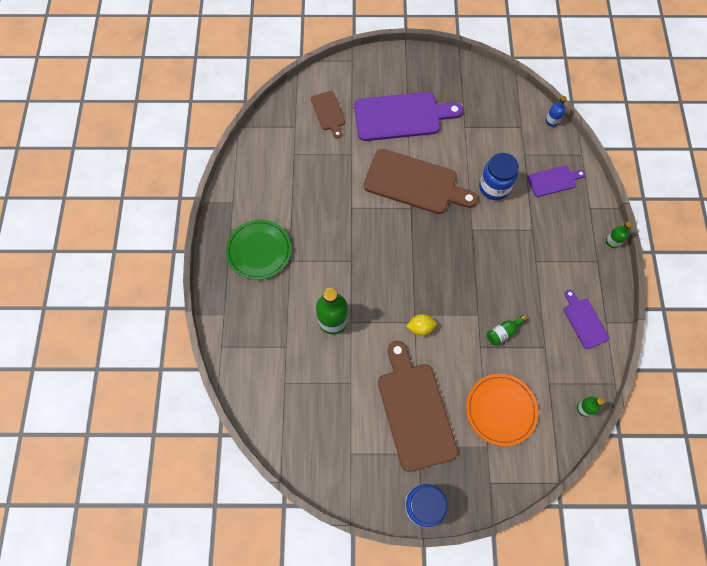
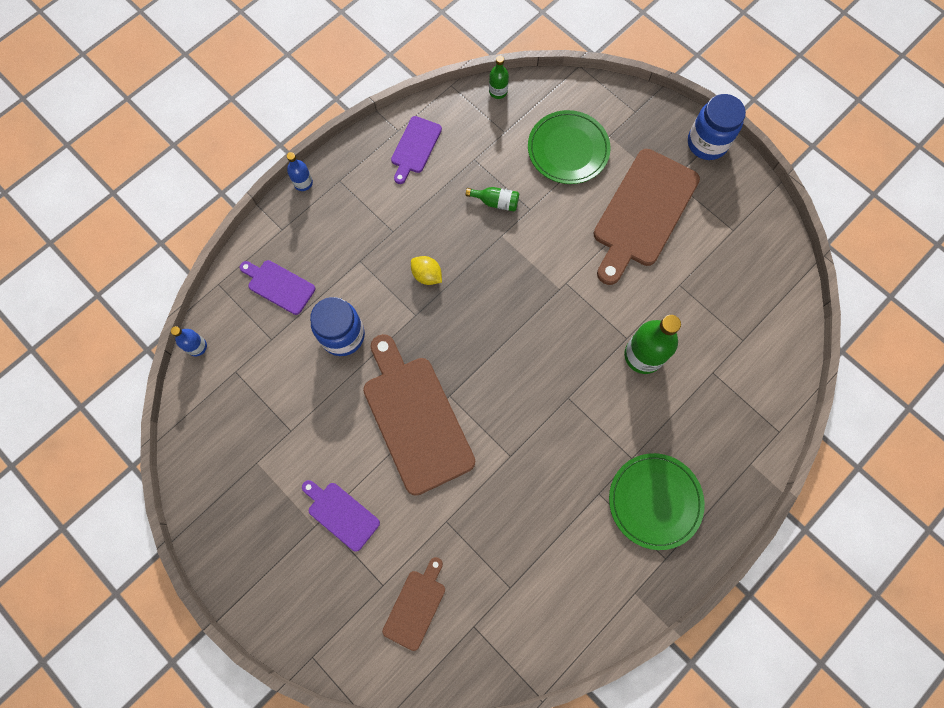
camera: 135 degrees left, 5 degrees up
(401, 116) = (341, 514): purple cutting board -> purple cutting board, size x0.51
(420, 327) = (566, 273): yellow lemon -> yellow lemon (427, 275)
(501, 410) = (568, 149): orange plate -> green plate
(612, 241) = (303, 183): green bottle -> blue bottle

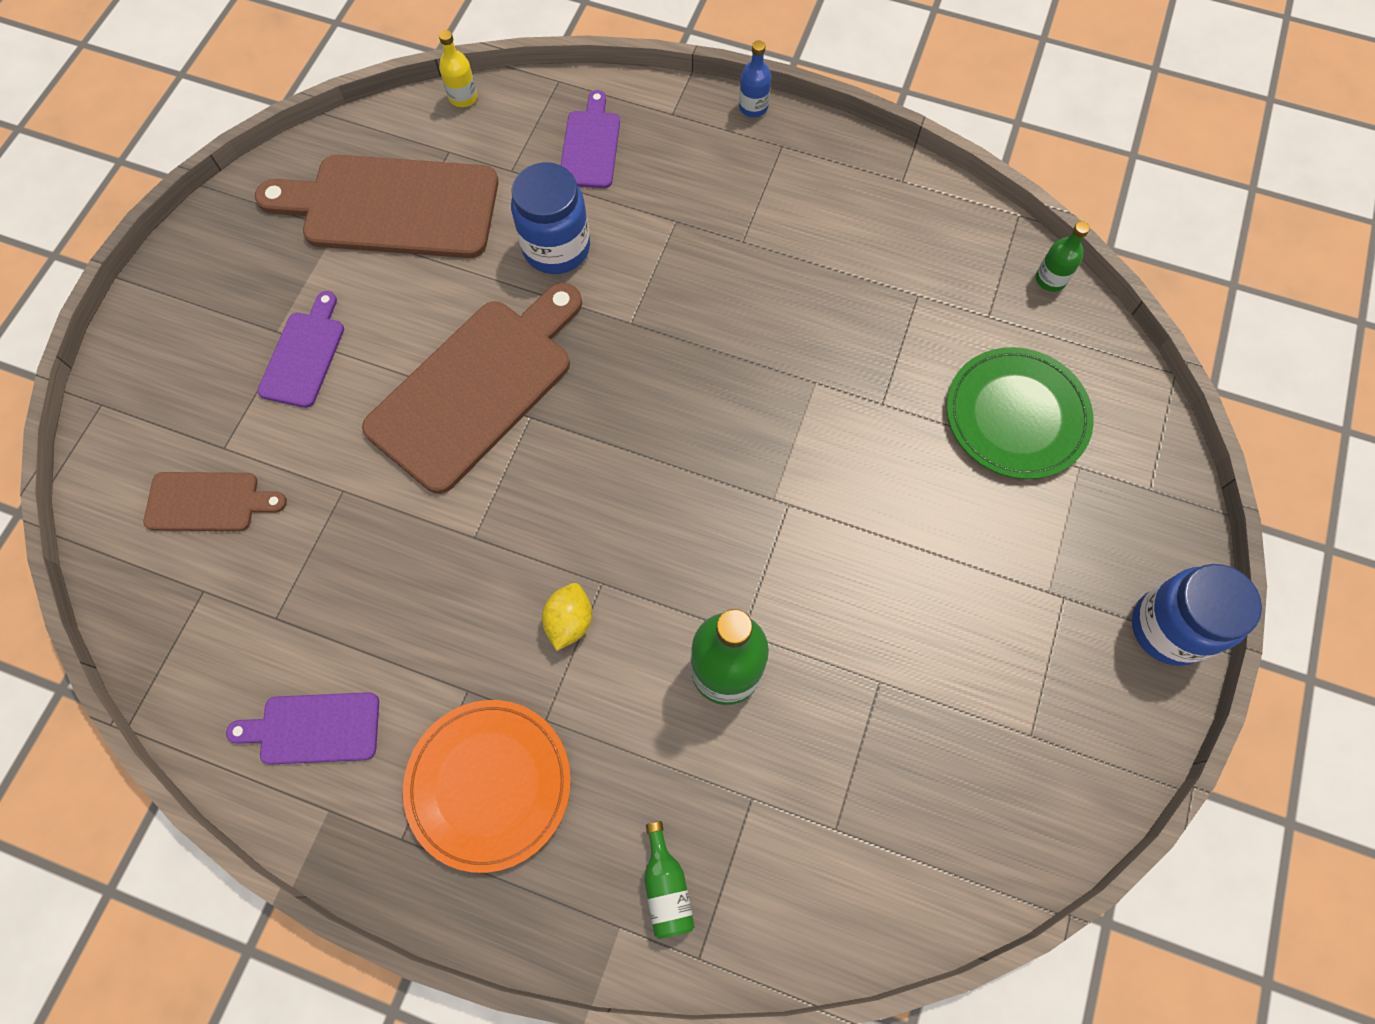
camera: 65 degrees right, 5 degrees down
(197, 347) = (463, 97): blue bottle -> yellow bottle
(415, 147) = (889, 212): purple cutting board -> purple cutting board (314, 728)
(427, 275) = (698, 311): yellow lemon -> yellow lemon (569, 621)
(496, 202) = (865, 352): green bottle -> green bottle (666, 887)
(643, 212) = (976, 572): brown cutting board -> brown cutting board (392, 207)
(655, 501) = (489, 784): green plate -> orange plate

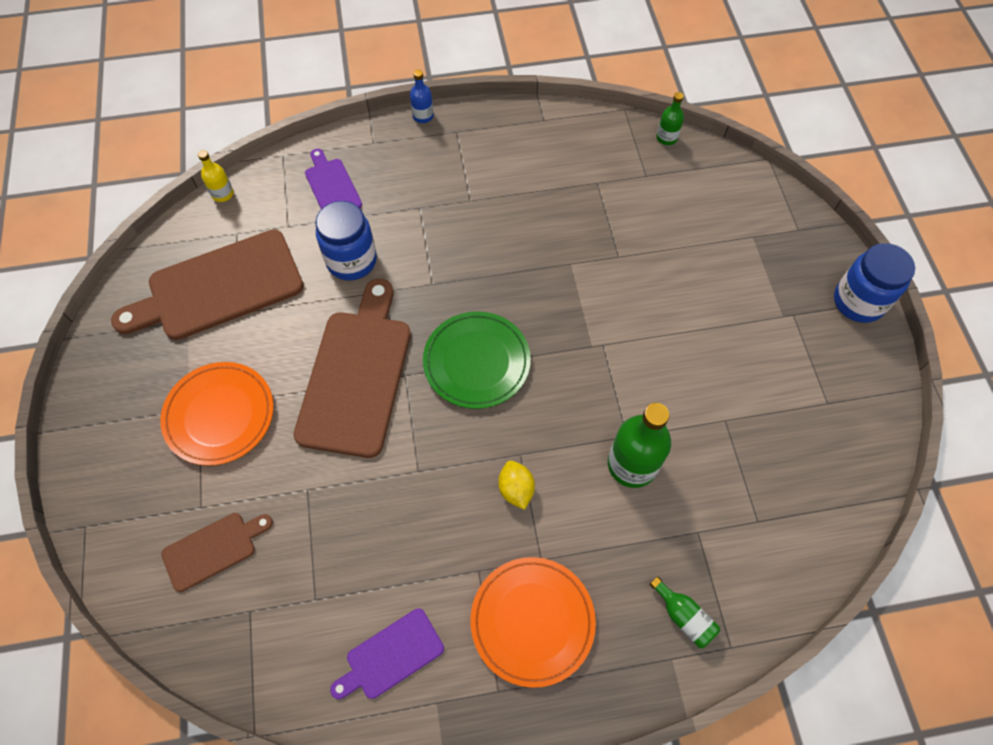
camera: 30 degrees left, 5 degrees down
(304, 355) = (219, 415): purple cutting board -> orange plate
(1016, 416) = (699, 225): green plate -> green plate (476, 362)

